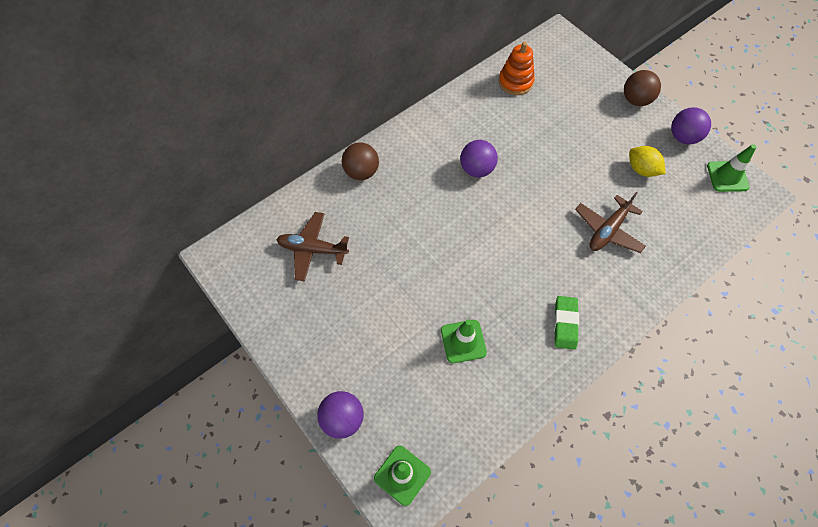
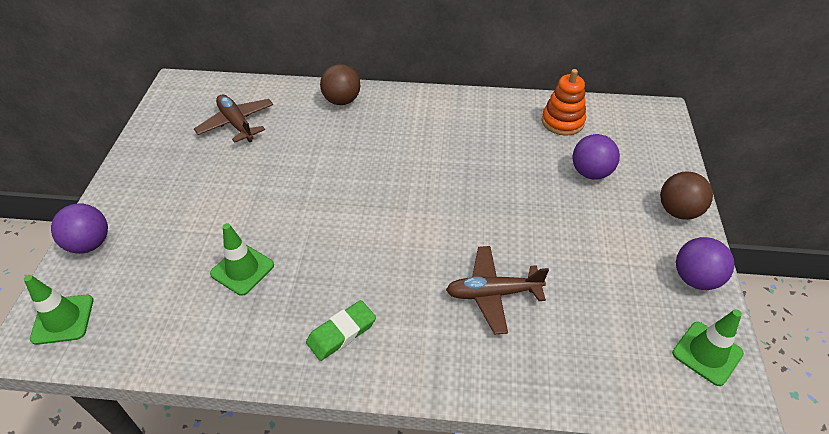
camera: 45 degrees right, 15 degrees down
(476, 169) = (435, 159): purple ball -> purple ball (591, 173)
(641, 169) = (603, 271): yellow lemon -> none

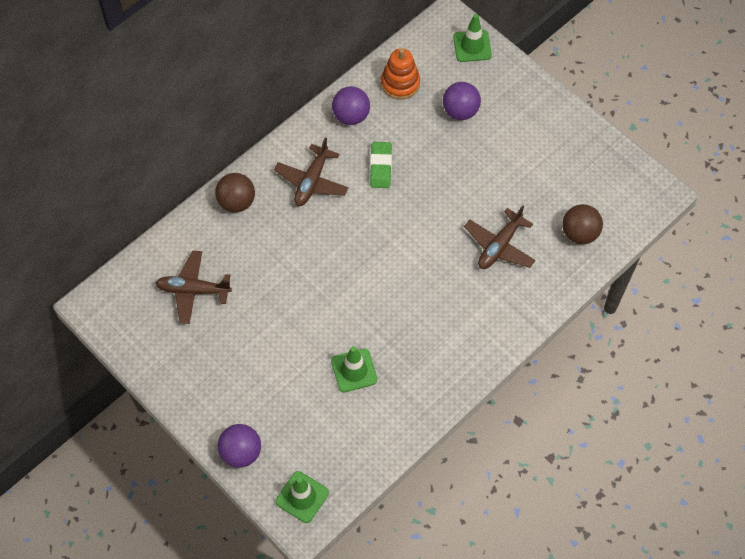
camera: 50 degrees left, 15 degrees up
(341, 332) = (454, 345): green eraser -> green eraser (380, 167)
(408, 127) = (312, 181): none -> brown plane
(678, 211) = (533, 95): brown ball -> brown ball (579, 233)
(695, 278) = (583, 136): purple ball -> purple ball (351, 116)
(707, 353) = (627, 177): green traffic cone -> green traffic cone (472, 46)

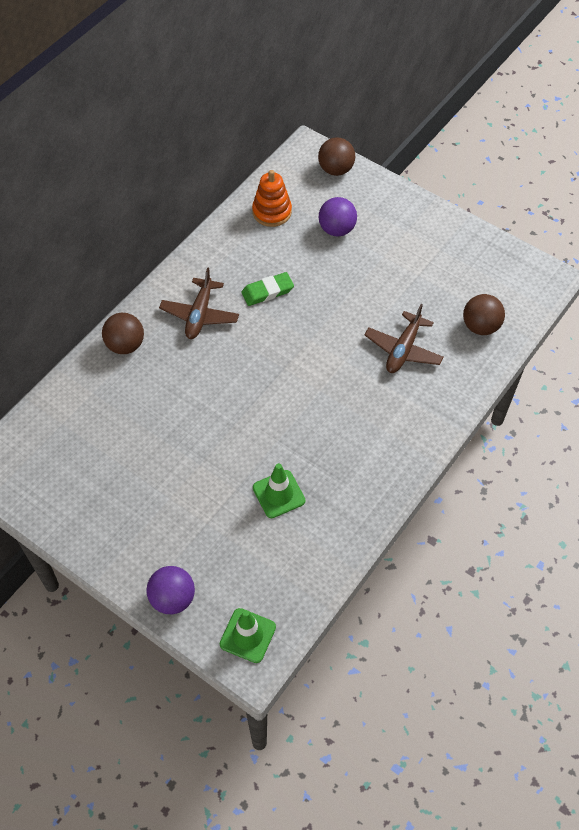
camera: 10 degrees left, 5 degrees down
(193, 290) = (93, 438): brown plane -> none
(351, 116) = (228, 248): purple ball -> none
(380, 167) = (267, 291): green eraser -> green eraser turned 75 degrees clockwise
(472, 46) = (336, 169): green traffic cone -> brown ball

